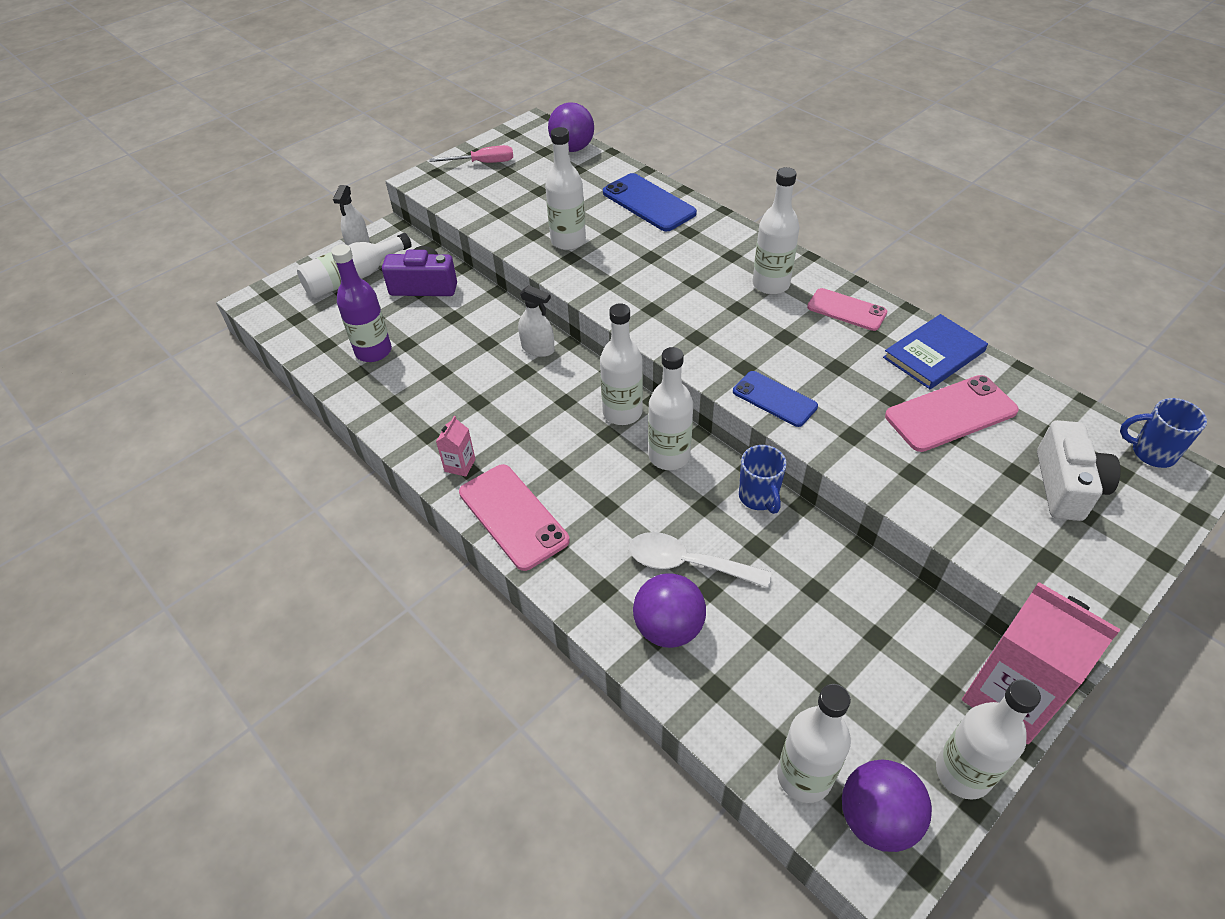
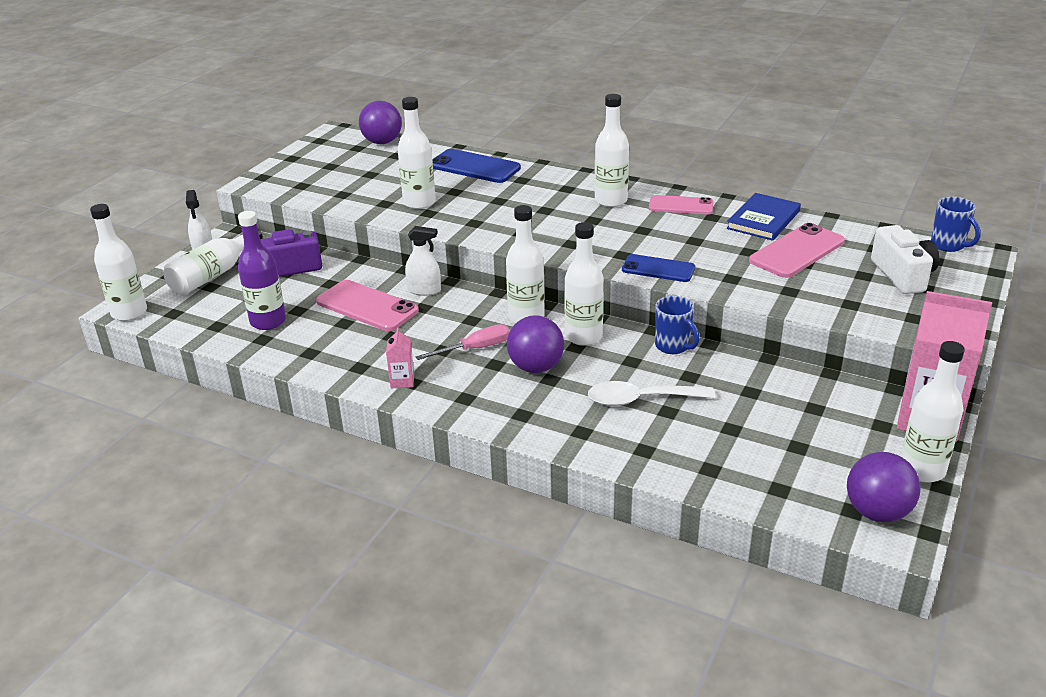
camera: 20 degrees left, 15 degrees down
(483, 163) = (305, 164): pink screwdriver -> pink screwdriver (475, 349)
(513, 516) = (473, 404): pink phone -> pink phone (367, 306)
(668, 628) = (650, 442): purple ball -> purple ball (536, 367)
(804, 776) = (810, 503): white bottle -> white bottle (129, 313)
(1151, 453) = (948, 245): blue mug -> blue mug turned 120 degrees counterclockwise

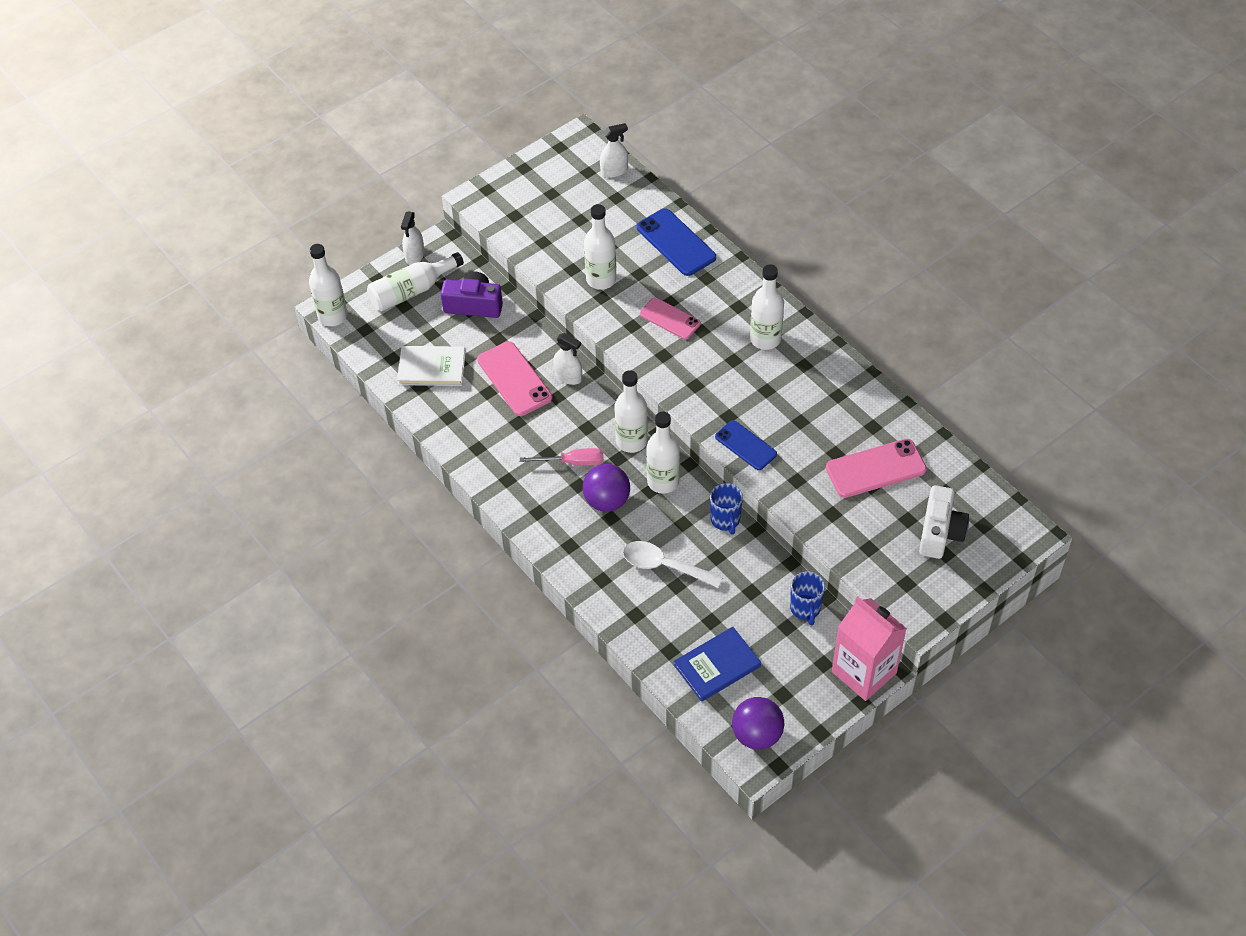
camera: 25 degrees right, 20 degrees up
(268, 321) = (432, 368): purple bottle -> white book
(382, 142) = (614, 171): purple ball -> white spray bottle
(402, 381) = (501, 476): pink carton -> none
(681, 205) = (821, 369): pink phone -> pink phone (670, 319)
(763, 220) = (879, 416): blue book -> blue book (717, 666)
(922, 469) = (818, 714): white bottle -> none
(948, 245) = (1012, 512): blue mug -> blue mug (805, 609)

